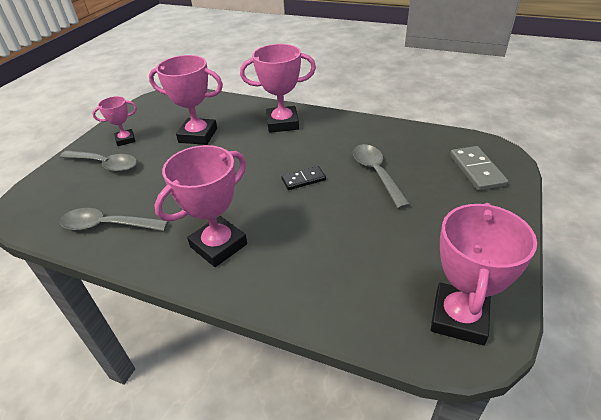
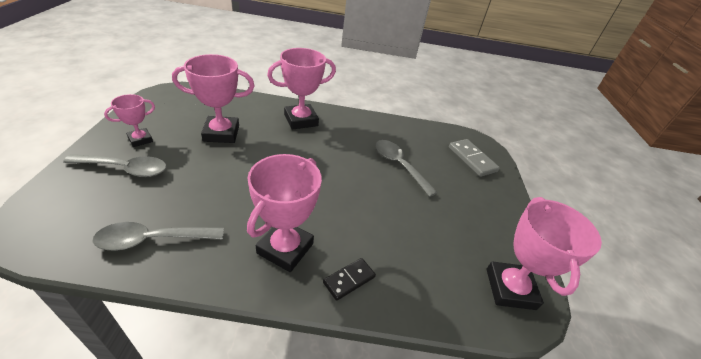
camera: 25 degrees left, 0 degrees up
(303, 180) = (340, 174): black domino -> black domino (349, 280)

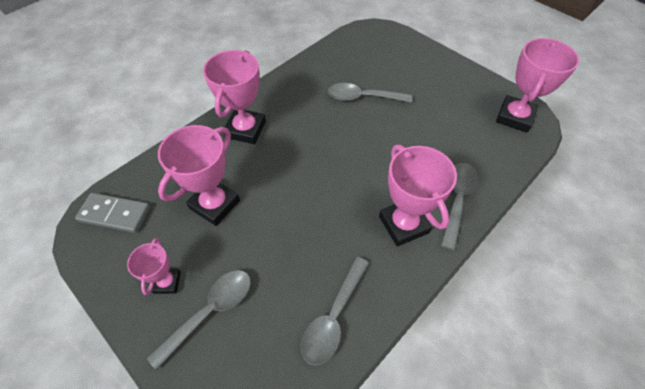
camera: 45 degrees left, 15 degrees up
(349, 280) = (457, 200): black domino -> grey spoon
(472, 159) = (388, 48): grey domino -> grey domino (115, 214)
(510, 289) = (514, 117): pink trophy -> pink trophy turned 75 degrees clockwise

